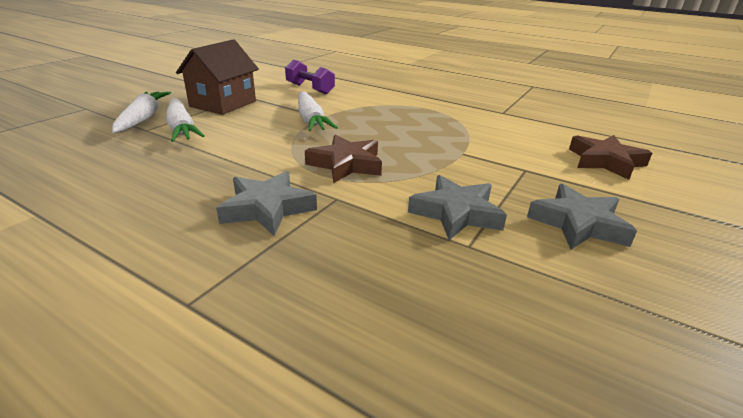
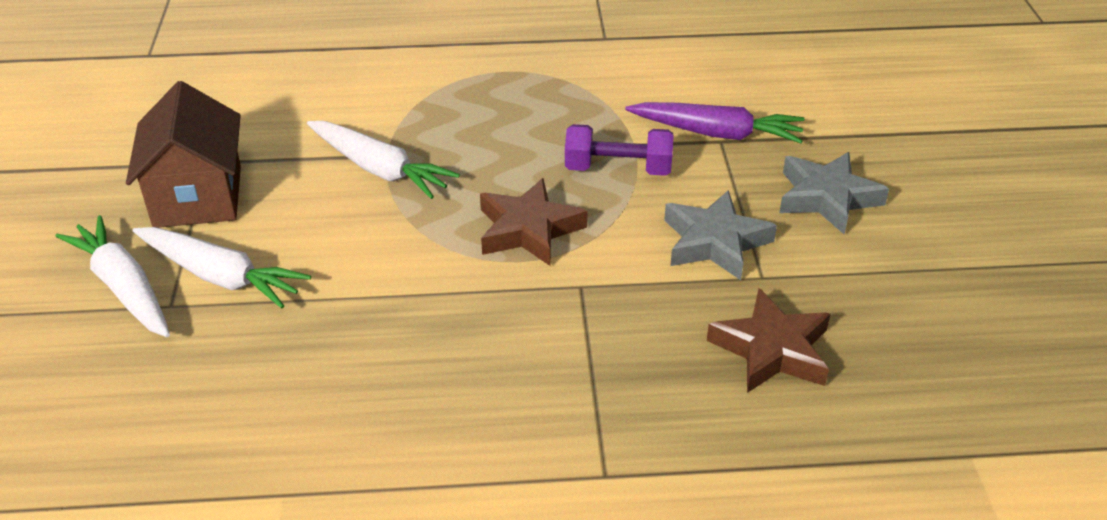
camera: 35 degrees left, 10 degrees up
(267, 208) = (529, 339): grey star -> none
(310, 89) = (283, 99): purple dumbbell -> purple dumbbell (618, 169)
(526, 166) = (716, 133): none -> purple carrot
(605, 161) = (785, 86): brown star -> brown star (772, 350)

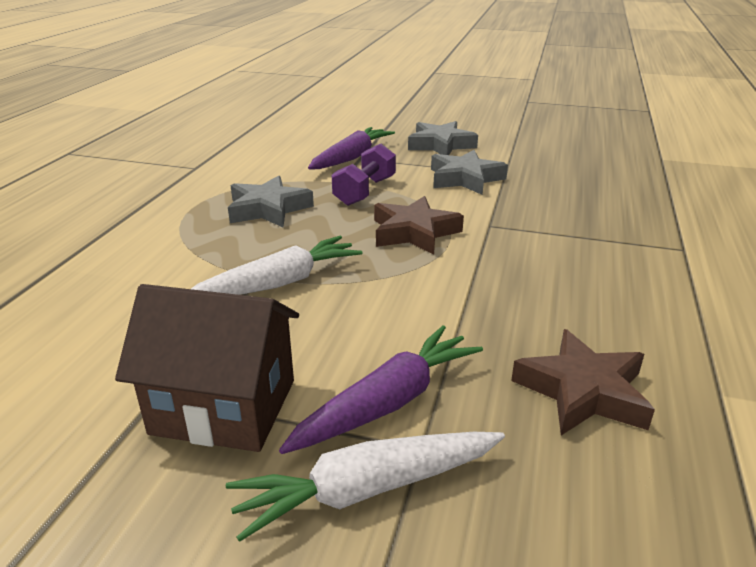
camera: 70 degrees left, 10 degrees down
(220, 276) = (387, 402): white carrot -> purple carrot
(530, 117) = (268, 209): none -> grey star
(772, 350) = (573, 183): brown star -> brown star (583, 391)

